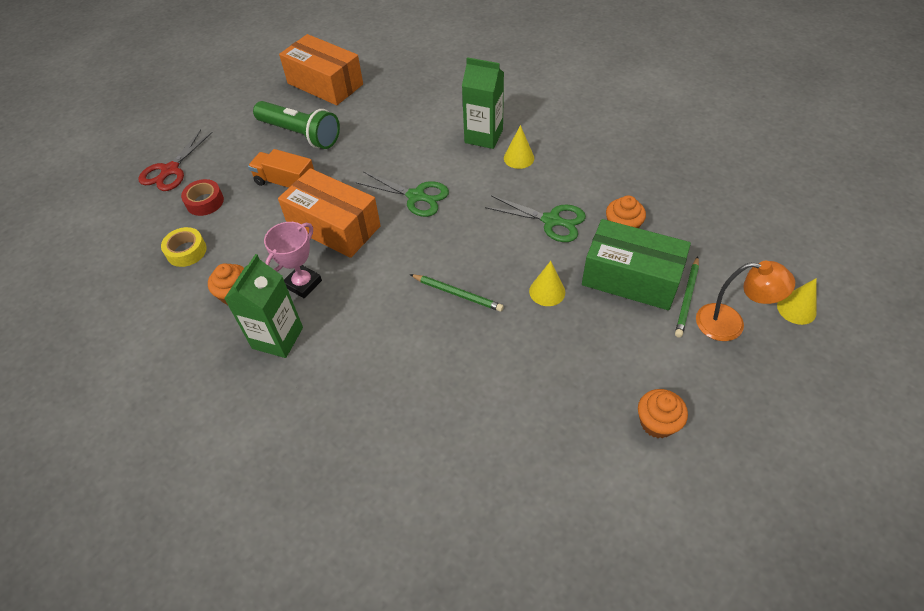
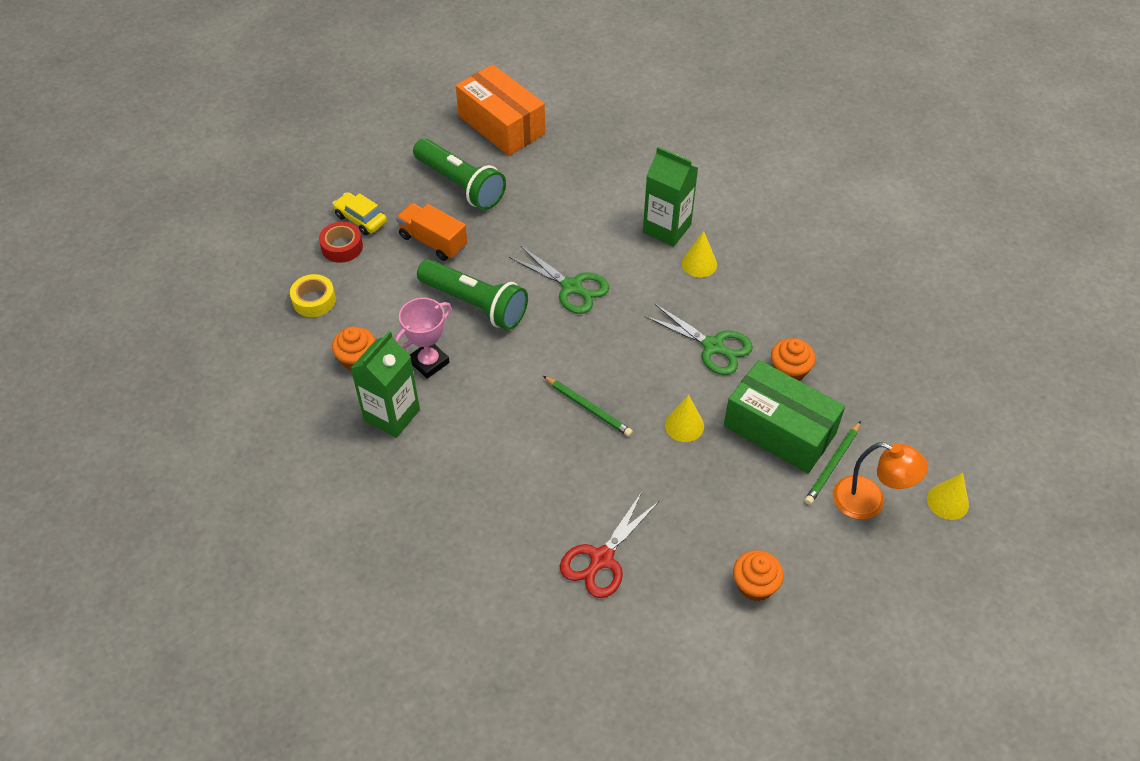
camera: 10 degrees right, 0 degrees up
(170, 171) = (310, 201): red scissors -> red scissors (601, 560)
(218, 176) = (361, 219): none -> yellow car
(334, 226) = (475, 304): orange box -> green flashlight

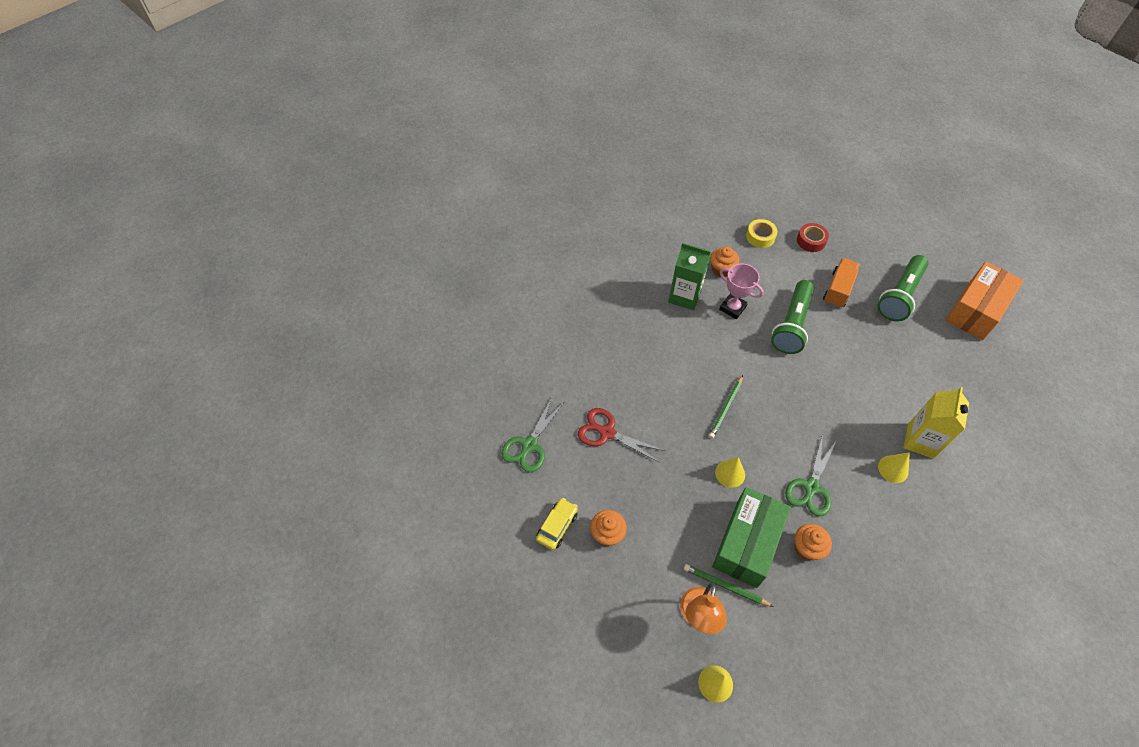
camera: 80 degrees right, 5 degrees up
(361, 219) = (840, 245): yellow car -> yellow car (557, 526)
(572, 287) = (831, 382): green scissors -> green scissors (529, 445)
(666, 229) = (920, 441): green carton -> yellow carton

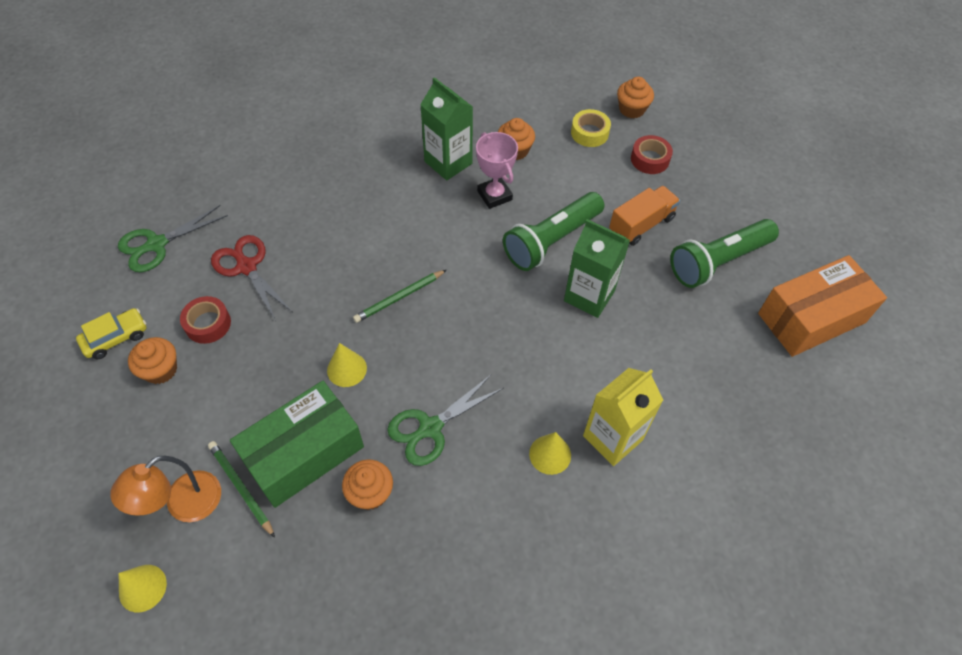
camera: 25 degrees right, 0 degrees up
(613, 486) = (208, 324): none -> red tape
(774, 208) = (632, 109): none -> orange cupcake
(841, 353) = (589, 296): none -> green carton

